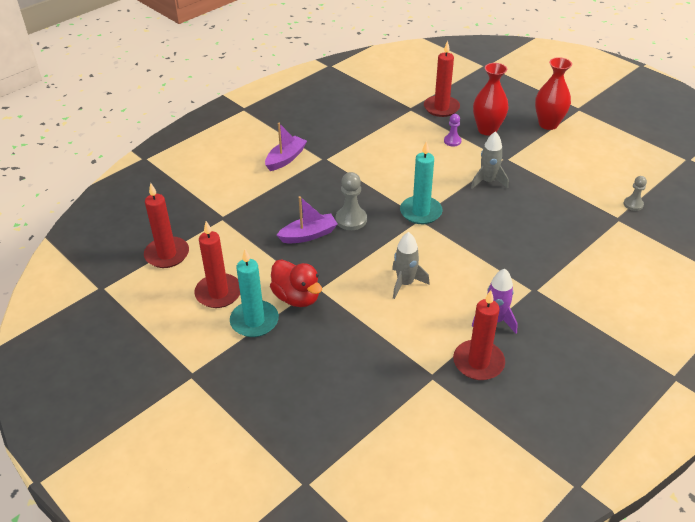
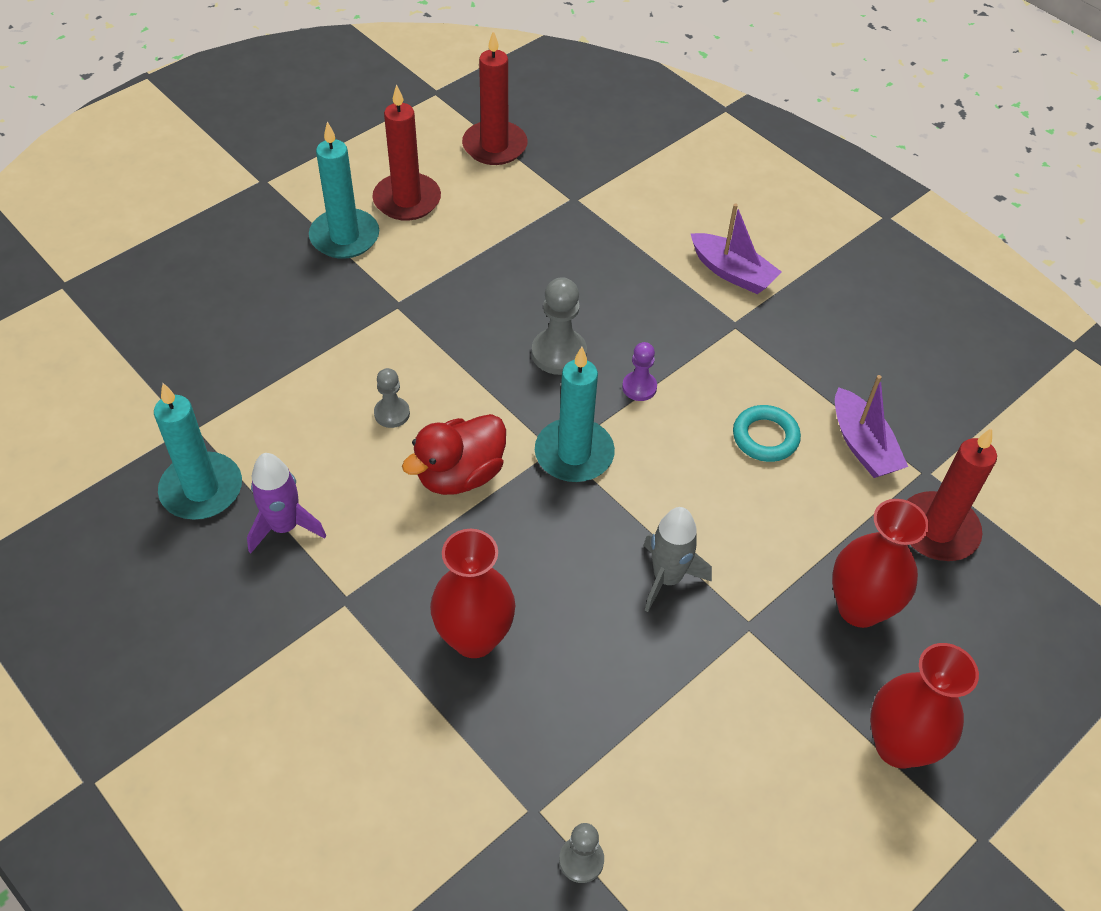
camera: 90 degrees right, 10 degrees up
(297, 297) = (383, 281): red duck -> red duck (460, 475)
(308, 235) = (523, 298): purple boat -> purple boat (862, 445)
(398, 151) = (765, 437): none -> turquoise ring
(405, 283) = (392, 413): grey rocket -> grey pawn
(452, 141) = (808, 534): purple pawn -> purple pawn (639, 387)
(478, 362) = (201, 489): red candle -> turquoise candle
(540, 241) = (474, 638): none -> red vase

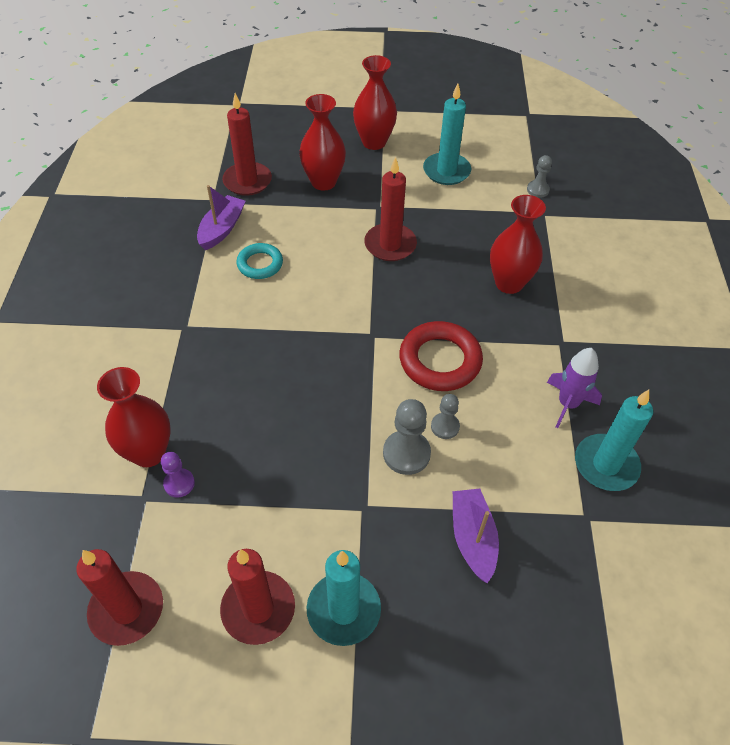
camera: 135 degrees left, 0 degrees up
(460, 475) = (440, 360): red duck -> red ring
(559, 353) = (303, 388): grey pawn -> grey pawn (406, 453)
(574, 454) = (365, 326): turquoise candle -> turquoise candle (446, 171)
(613, 223) = (149, 452): none -> red vase
(639, 387) = (286, 334): purple pawn -> purple pawn (179, 483)
(667, 578) = (390, 245): grey rocket -> red candle
(732, 272) = (136, 357): purple boat -> purple boat (472, 538)

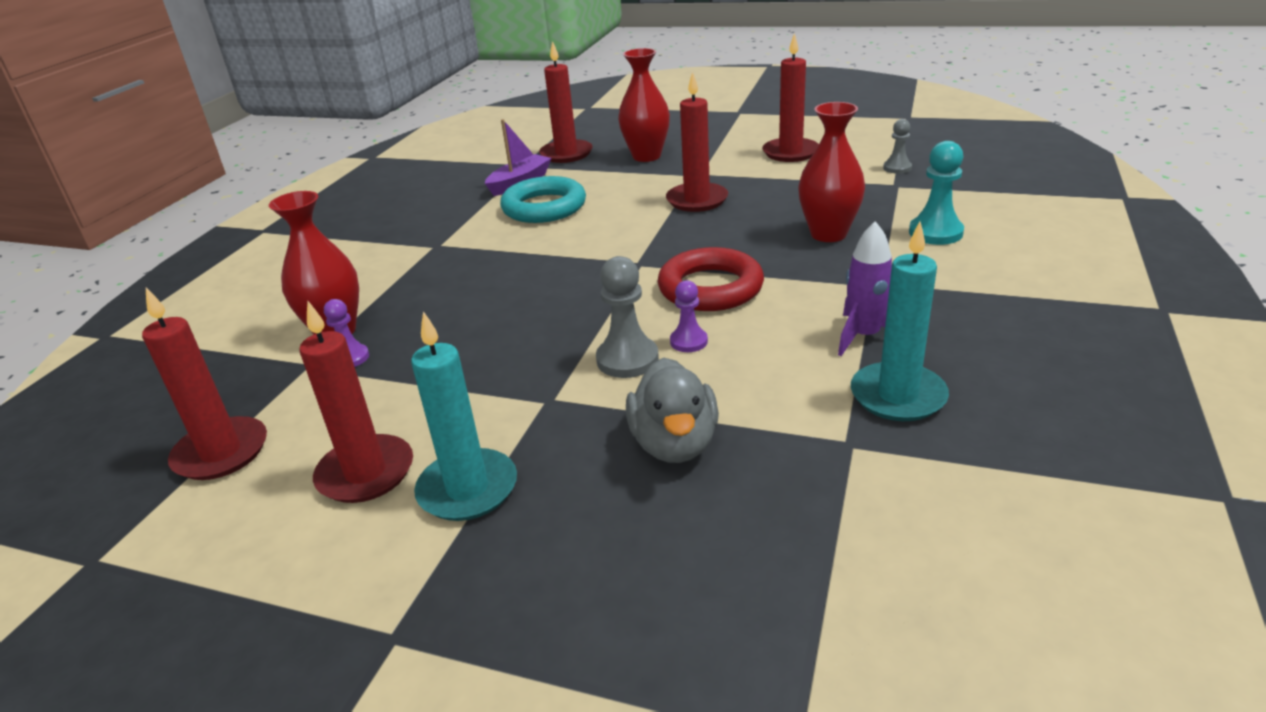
camera: 20 degrees right, 20 degrees down
(260, 264) = (544, 207): turquoise ring -> turquoise ring, size x1.63
(374, 142) = (717, 132): red vase -> none
(445, 426) = (688, 341): grey pawn -> purple pawn
(446, 171) = (790, 152): turquoise candle -> red candle
(472, 538) = (674, 444): purple boat -> grey duck
(587, 275) = (935, 233): none -> turquoise pawn

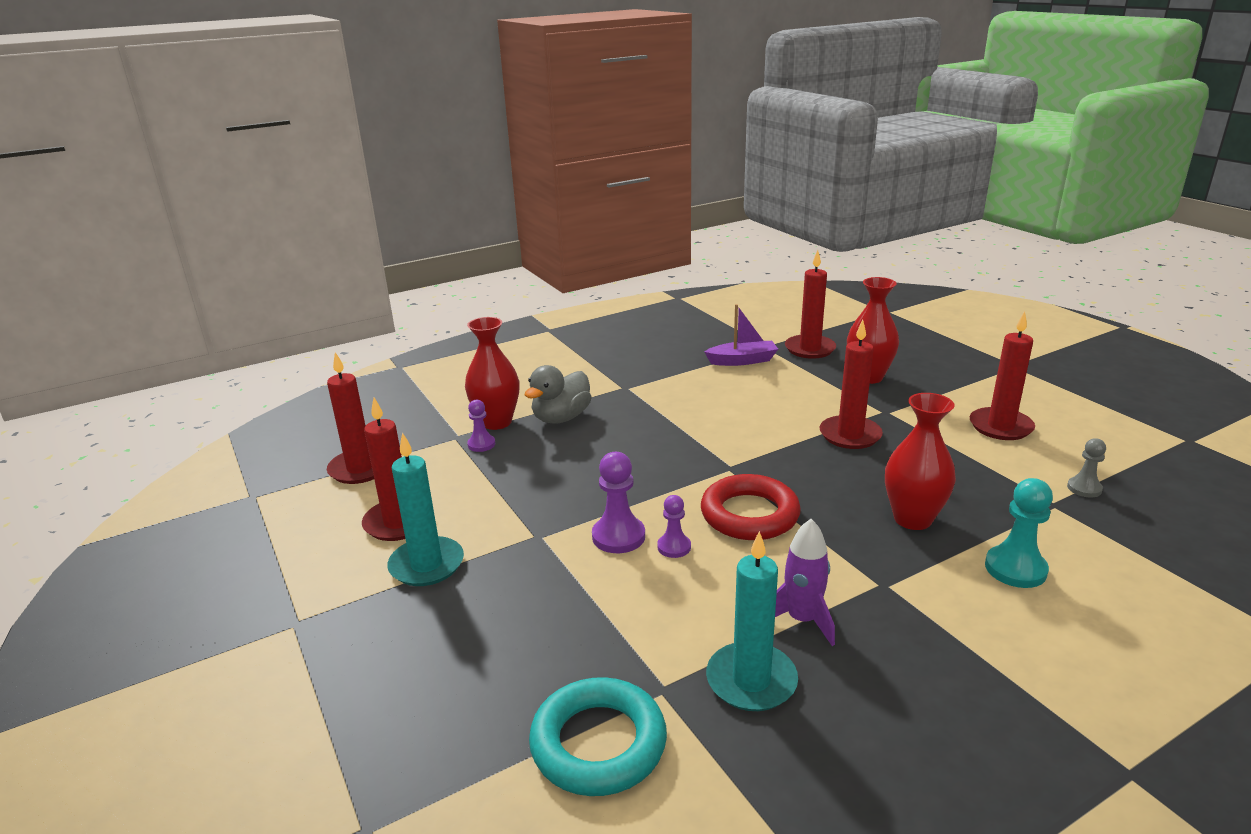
camera: 40 degrees right, 5 degrees down
(544, 207) = (731, 389): turquoise ring -> turquoise ring (598, 743)
(627, 359) = (618, 536): grey pawn -> purple pawn
(674, 444) = (561, 612): grey duck -> grey duck (561, 418)

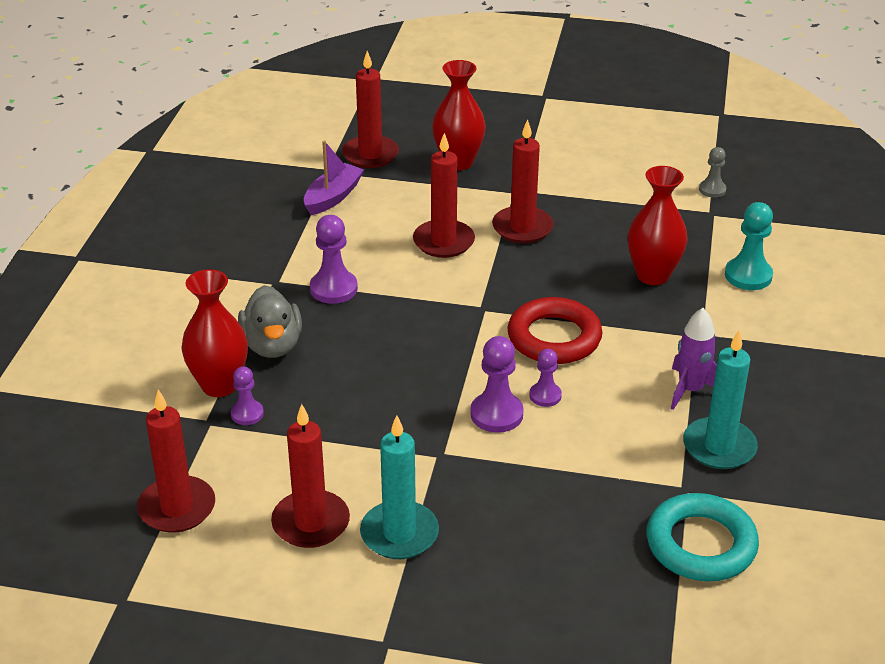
camera: 50 degrees left, 10 degrees up
(652, 407) = (333, 289): none -> purple pawn
(1000, 427) = (606, 163): red candle -> red candle (443, 242)

